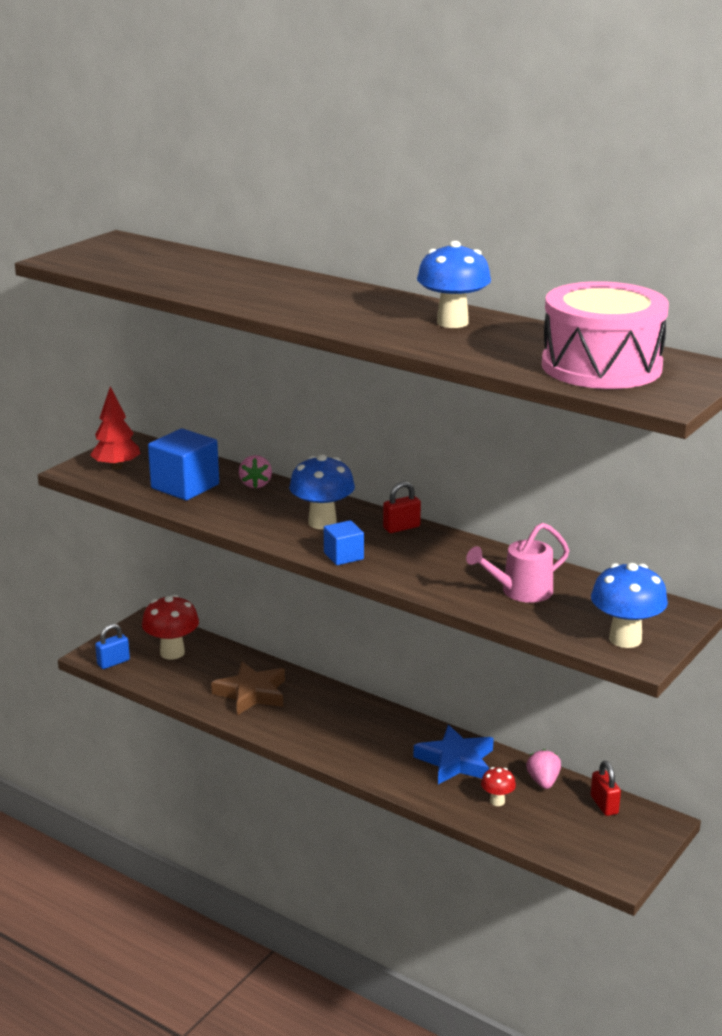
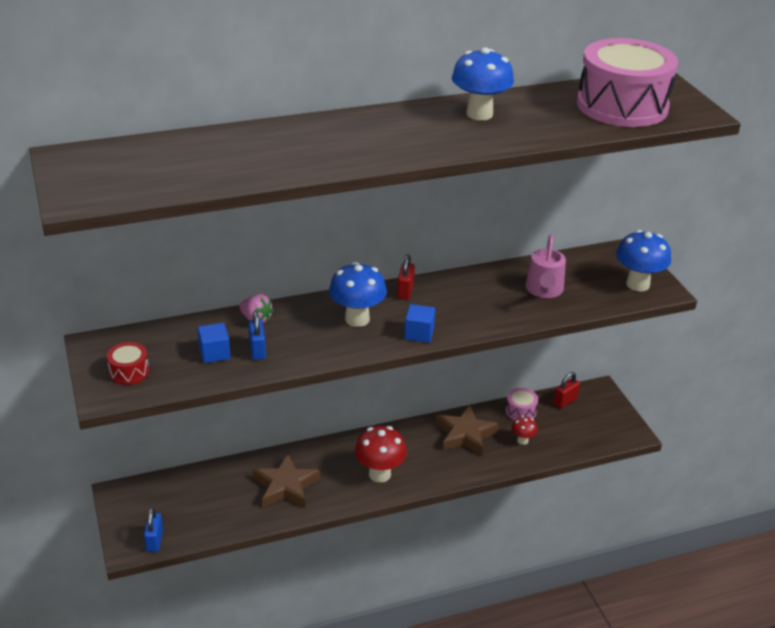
camera: 55 degrees left, 10 degrees up
(116, 467) = (129, 372): red tree -> red drum
(172, 653) = (181, 501): red mushroom -> red mushroom (379, 474)
(185, 486) = (214, 353): blue cube -> blue cube, size x0.57
(213, 500) = (257, 350): none -> blue padlock
(456, 761) = (465, 434): blue star -> brown star
(543, 781) = (520, 411): pink strawberry -> pink drum
(604, 805) = (565, 401): red padlock -> red padlock turned 60 degrees counterclockwise

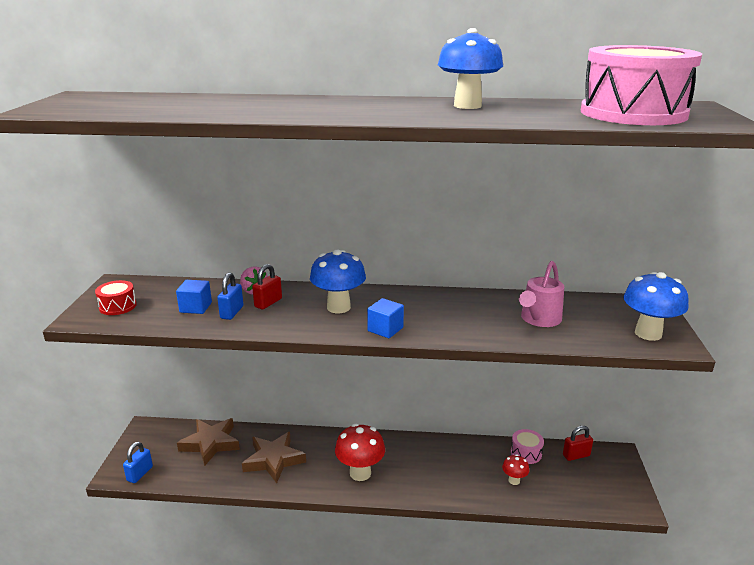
camera: 25 degrees right, 10 degrees down
(405, 291) = (400, 295): red padlock -> red padlock (268, 303)
(465, 434) = (460, 459): brown star -> brown star (210, 443)

